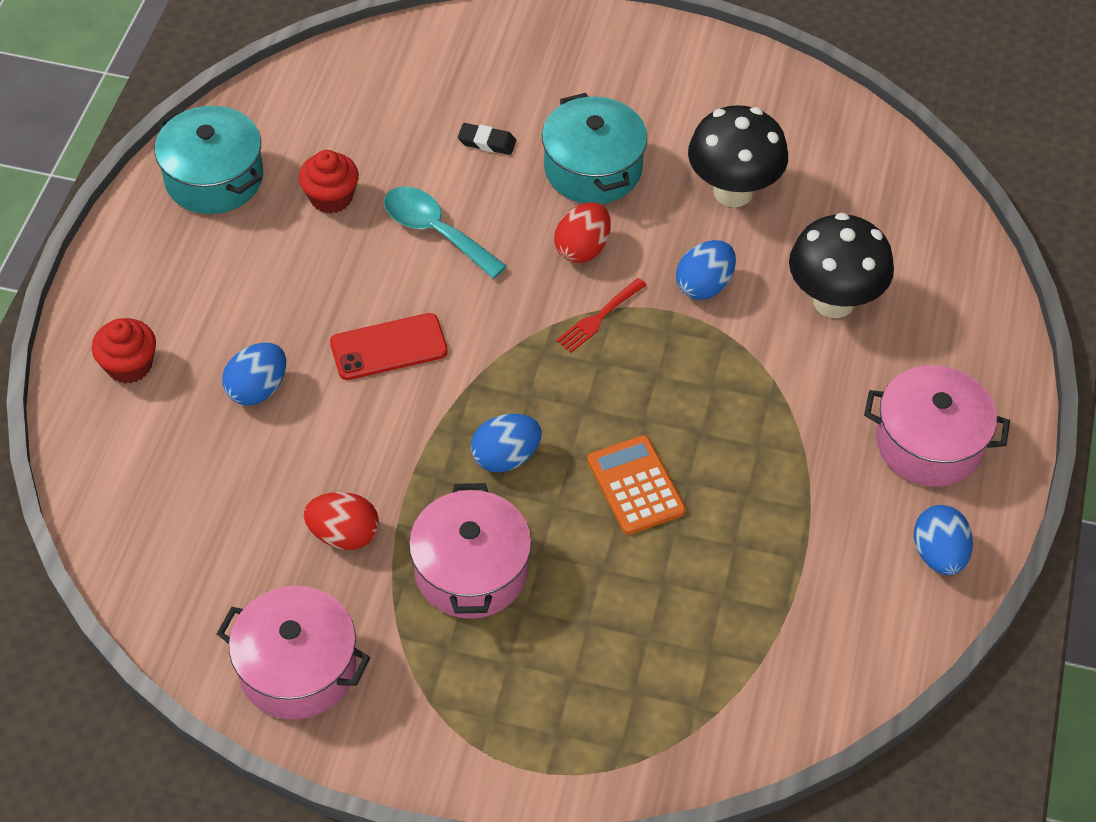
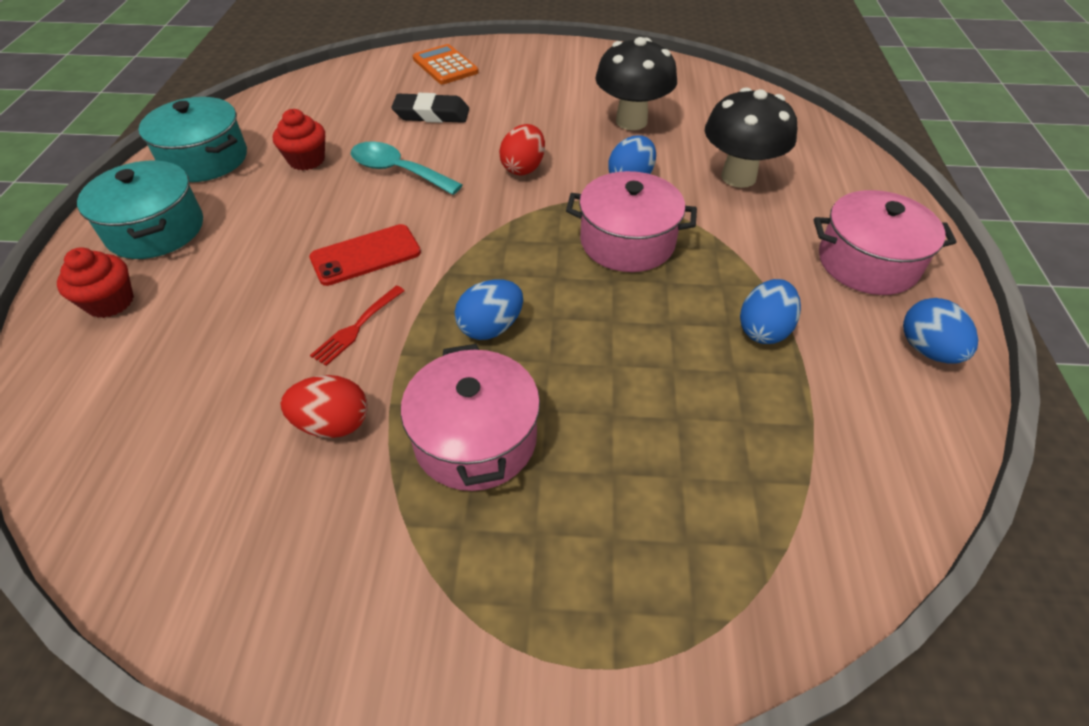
camera: 10 degrees left, 5 degrees down
(258, 389) = (240, 304): blue egg -> blue egg (763, 330)
(298, 668) = (284, 586): pink pot -> pink pot (627, 241)
(487, 142) = (431, 114): black eraser -> black eraser, size x1.64
(593, 169) = (518, 120): turquoise pot -> turquoise pot (155, 230)
(599, 317) = (550, 210): red fork -> red fork (357, 326)
(635, 486) = (621, 334): orange calculator -> orange calculator (445, 66)

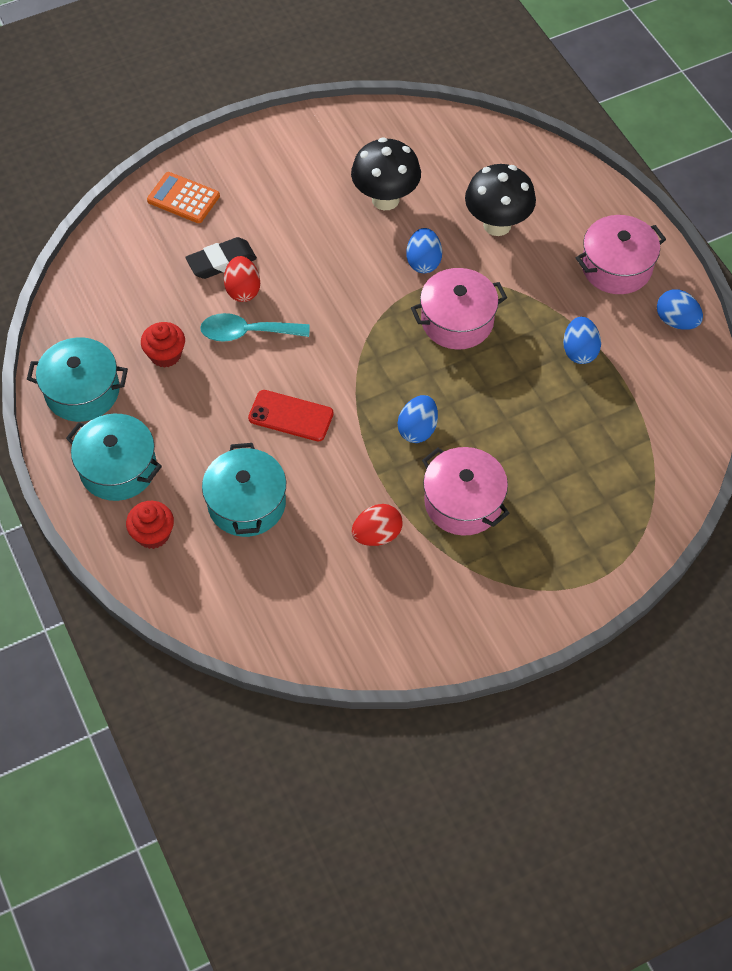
camera: 30 degrees left, 10 degrees up
(231, 317) = (246, 503): none -> turquoise pot
(357, 326) = (334, 469): red fork -> none
(365, 255) = (291, 416): red phone -> red phone turned 75 degrees clockwise
(523, 168) = (338, 286): red egg -> red egg (243, 290)

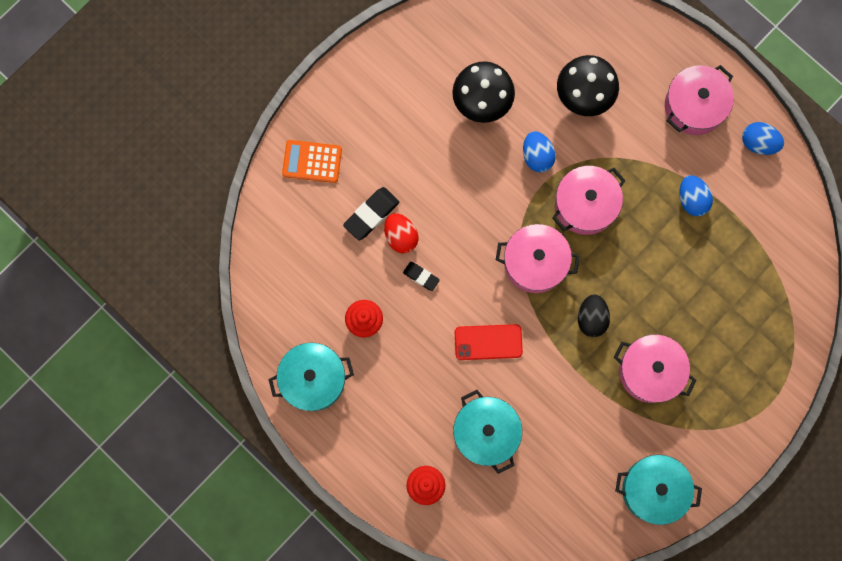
camera: 20 degrees left, 20 degrees up
(118, 468) = (373, 438): turquoise pot -> turquoise pot (653, 490)
(246, 332) = (421, 276): turquoise spoon -> black eraser
(377, 357) = (535, 262): none -> pink pot
(377, 535) = (596, 423): red egg -> none
(417, 429) = (591, 318): blue egg -> black egg

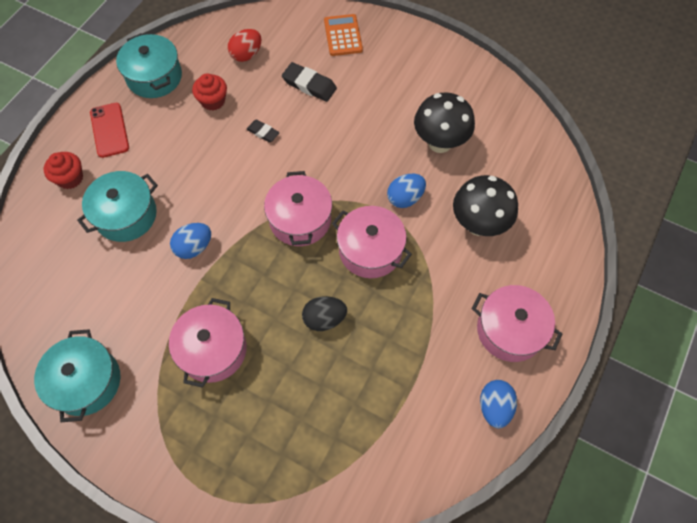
camera: 75 degrees right, 15 degrees down
(401, 236) = (295, 110): red egg -> red egg (246, 54)
(421, 276) = (263, 132): black eraser -> black eraser turned 75 degrees counterclockwise
(488, 342) = (213, 198): red phone -> red phone (109, 130)
(591, 318) = (256, 281): black egg -> black egg (324, 319)
(692, 199) = (408, 350): blue egg -> blue egg (194, 247)

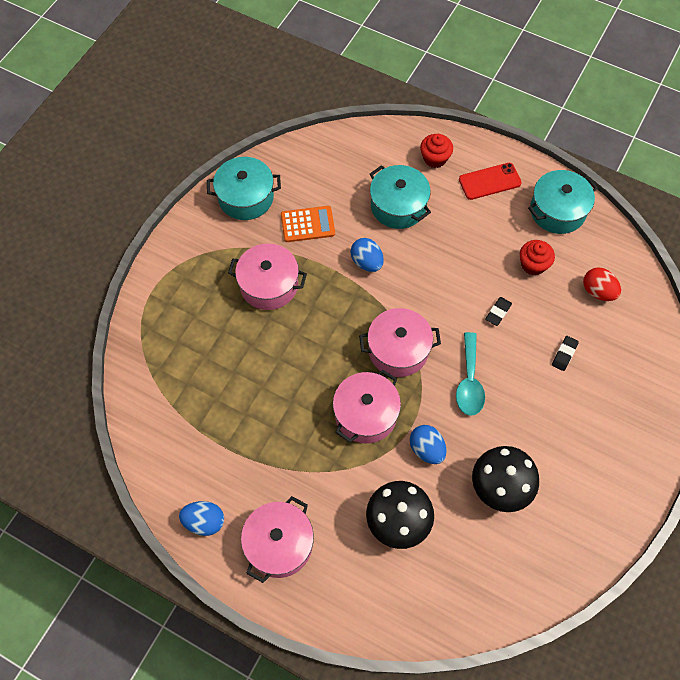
camera: 90 degrees right, 0 degrees up
(309, 85) = (564, 354): black eraser -> black eraser, size x0.61
(324, 319) = (295, 373): black egg -> none
(336, 160) = (469, 382): none -> turquoise spoon
(343, 35) = (640, 388): orange calculator -> orange calculator (307, 224)

